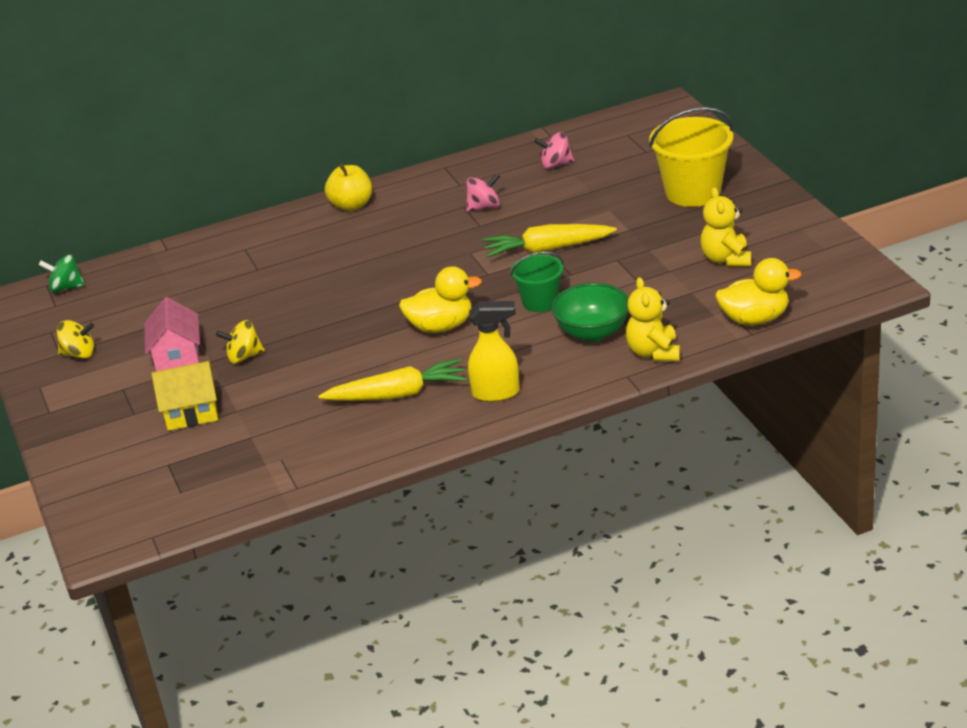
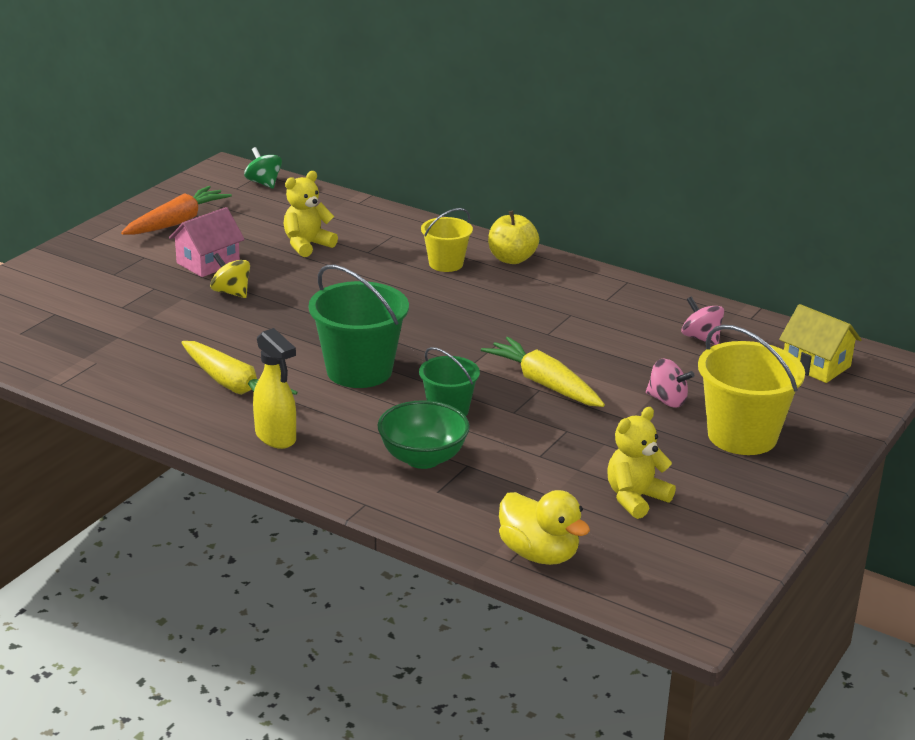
camera: 50 degrees right, 5 degrees down
(79, 354) = (177, 222): yellow spinning top -> orange carrot
(191, 413) = (132, 298): yellow house -> yellow house (816, 365)
(323, 237) = (446, 264): none -> yellow bucket
(441, 326) = (359, 371): yellow duck -> green bucket
(484, 207) = (581, 325): pink spinning top -> pink spinning top (667, 400)
(653, 352) = (420, 507): yellow teddy bear -> yellow teddy bear (307, 245)

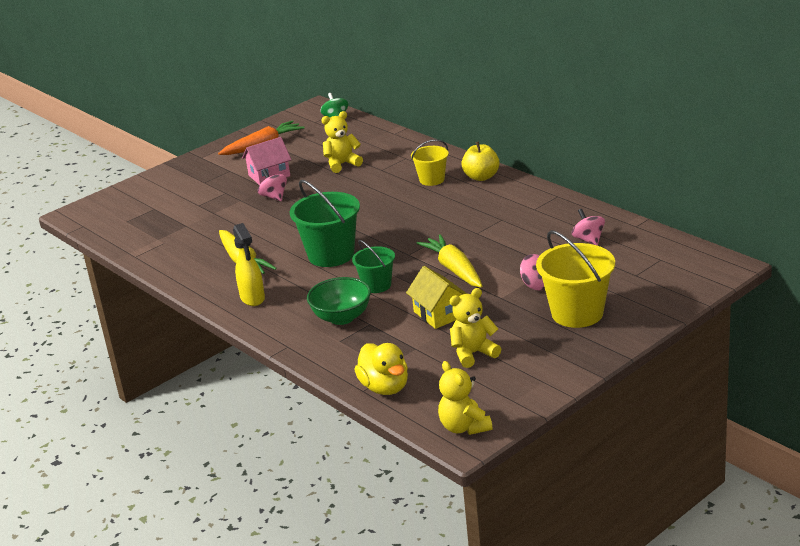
camera: 20 degrees right, 0 degrees up
(231, 292) = (274, 197): yellow spinning top -> pink spinning top
(681, 602) = (464, 427): none -> yellow teddy bear
(816, 365) = (665, 263): yellow house -> yellow house (439, 314)

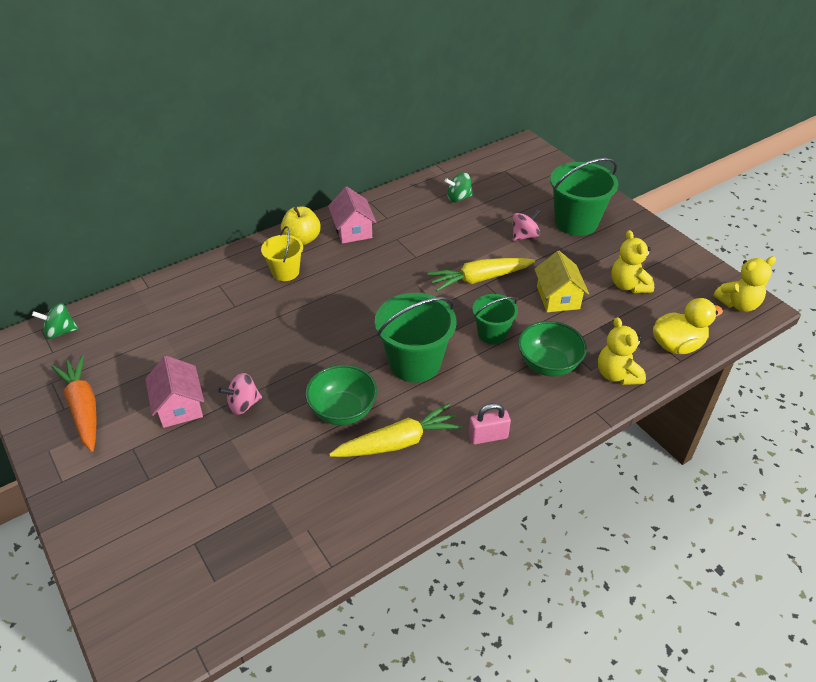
camera: 85 degrees left, 15 degrees up
(252, 298) = (488, 436): yellow spray bottle -> pink padlock
(272, 235) = (343, 411): none -> green bowl
(342, 164) = (197, 336): yellow teddy bear -> yellow teddy bear (617, 374)
(439, 314) = (558, 297): yellow house -> yellow house turned 75 degrees counterclockwise
(505, 196) = (353, 230): none -> pink house
(577, 313) = (576, 222): yellow bucket -> green bucket
(588, 240) = (458, 198): pink spinning top -> green spinning top

